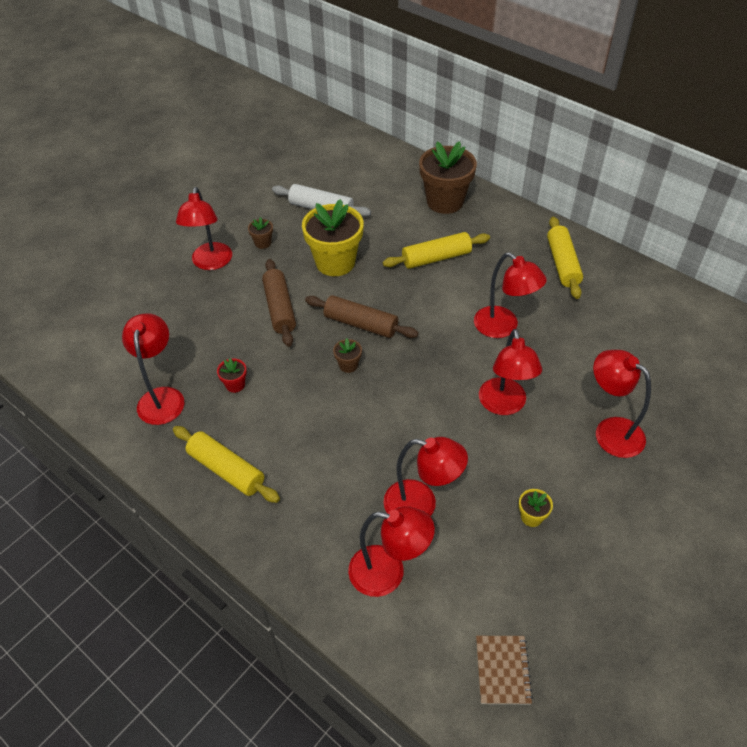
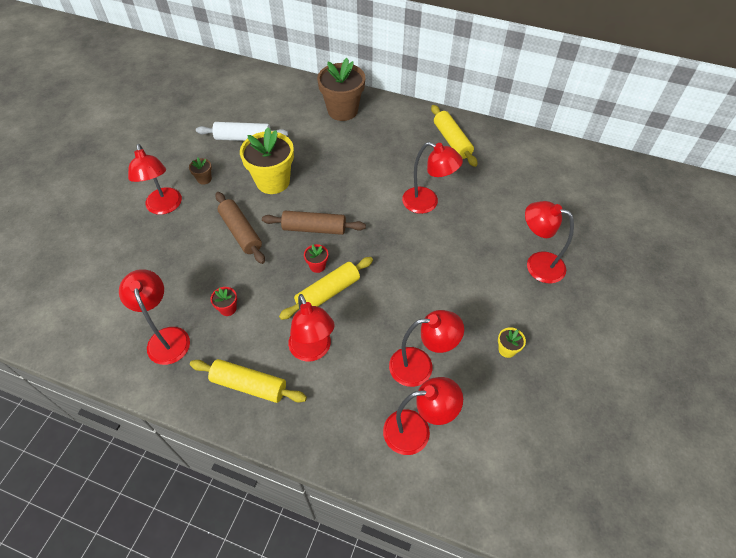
camera: 20 degrees left, 5 degrees up
(348, 365) = (317, 266): brown flower pot -> red flower pot
(436, 258) = (354, 158): yellow rolling pin -> yellow rolling pin (328, 292)
(502, 670) = (533, 480): brown notebook -> none
(504, 405) = (452, 266): red lamp -> red lamp (313, 350)

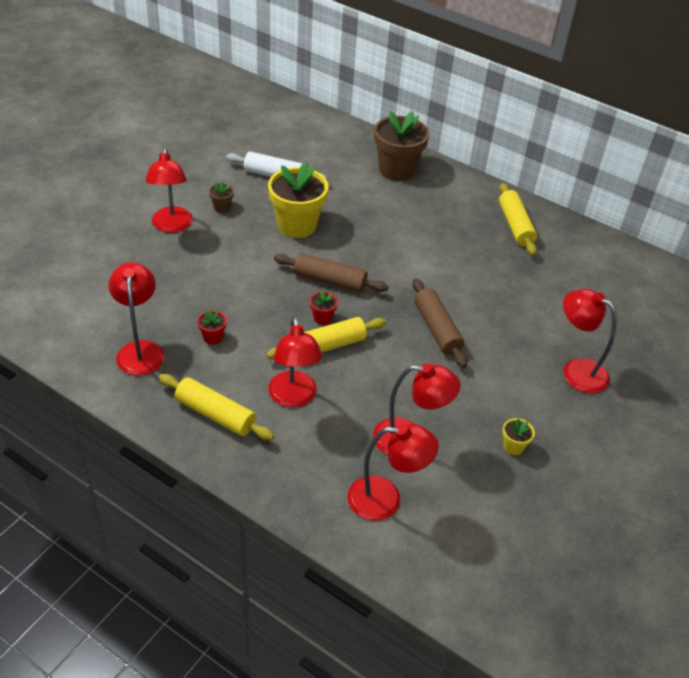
camera: 10 degrees right, 10 degrees down
(241, 232) = (247, 267): brown rolling pin -> brown rolling pin (437, 329)
(427, 203) = (466, 282): red lamp -> none

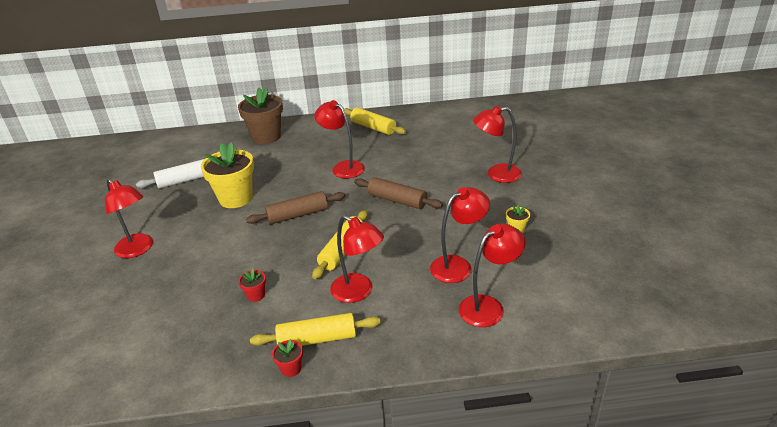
camera: 35 degrees left, 10 degrees down
(140, 350) = (208, 339): red lamp -> red lamp (343, 167)
(222, 207) = (166, 218): brown flower pot -> none
(322, 318) = (319, 237): red flower pot -> red flower pot (291, 369)

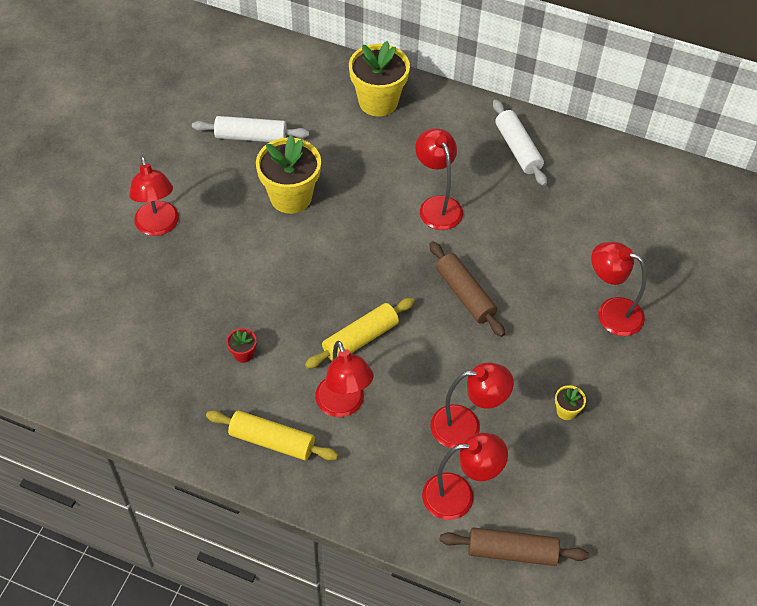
camera: 25 degrees right, 20 degrees up
(266, 137) = (378, 102): brown flower pot -> yellow flower pot
(291, 369) = (231, 462): red flower pot -> none
(298, 215) = (343, 260): brown rolling pin -> brown rolling pin (512, 551)
(373, 127) = (518, 149): yellow rolling pin -> white rolling pin

